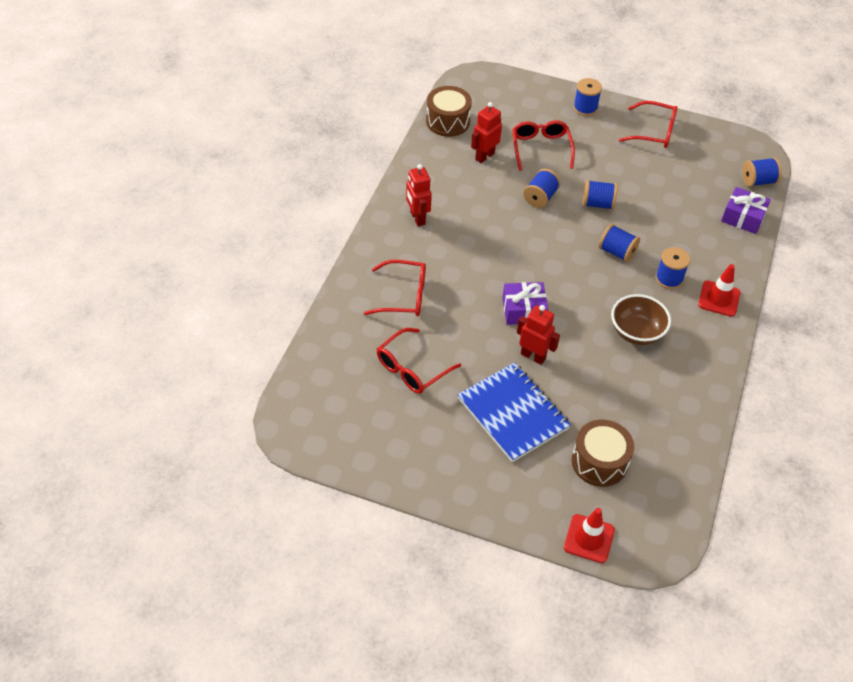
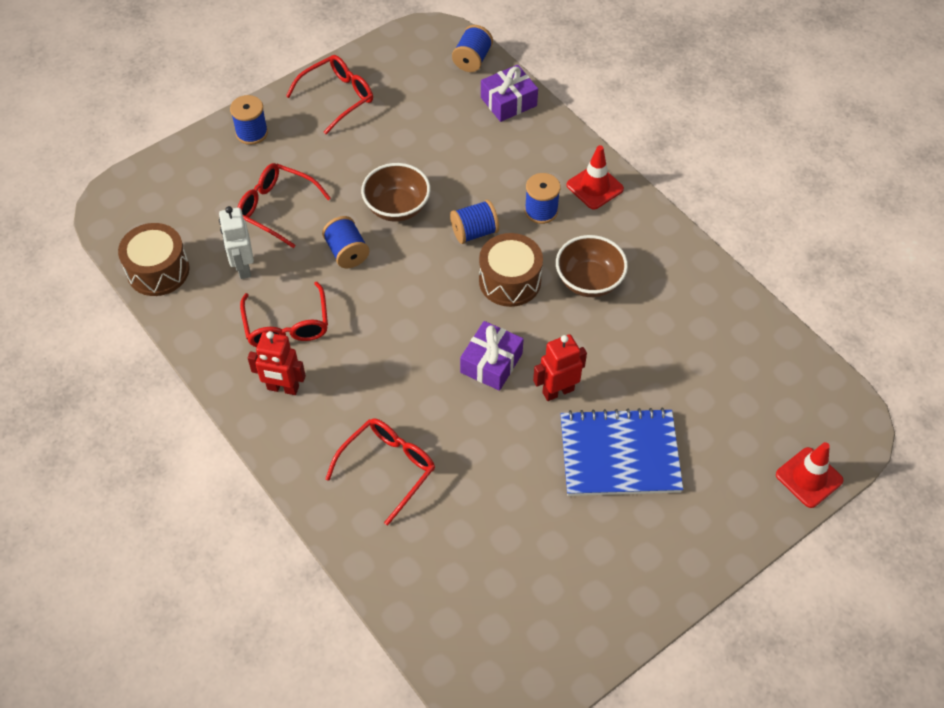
camera: 55 degrees left, 5 degrees up
(412, 368) = (497, 519): red glasses -> red glasses (287, 326)
(484, 156) = (243, 267): red robot -> white robot
(597, 204) = (397, 207): blue spool -> brown bowl
(599, 462) = (725, 412): brown drum -> brown drum (510, 281)

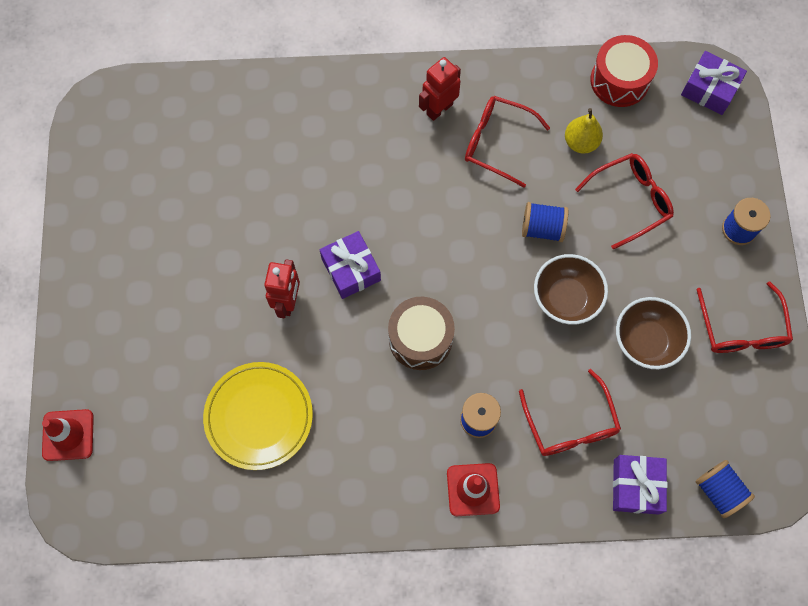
camera: 125 degrees right, 15 degrees up
(126, 206) = (709, 89): none -> purple gift
(158, 270) = (619, 80): brown drum -> red drum
(243, 267) = (580, 142): white robot -> yellow pear
(388, 468) = (316, 140): red glasses -> red glasses (570, 424)
(474, 232) = (493, 345): blue spool -> none
(589, 281) = (373, 404): brown bowl -> brown bowl (646, 341)
(619, 454) = (200, 307): blue notebook -> none
(667, 350) = (259, 416): none -> yellow plate

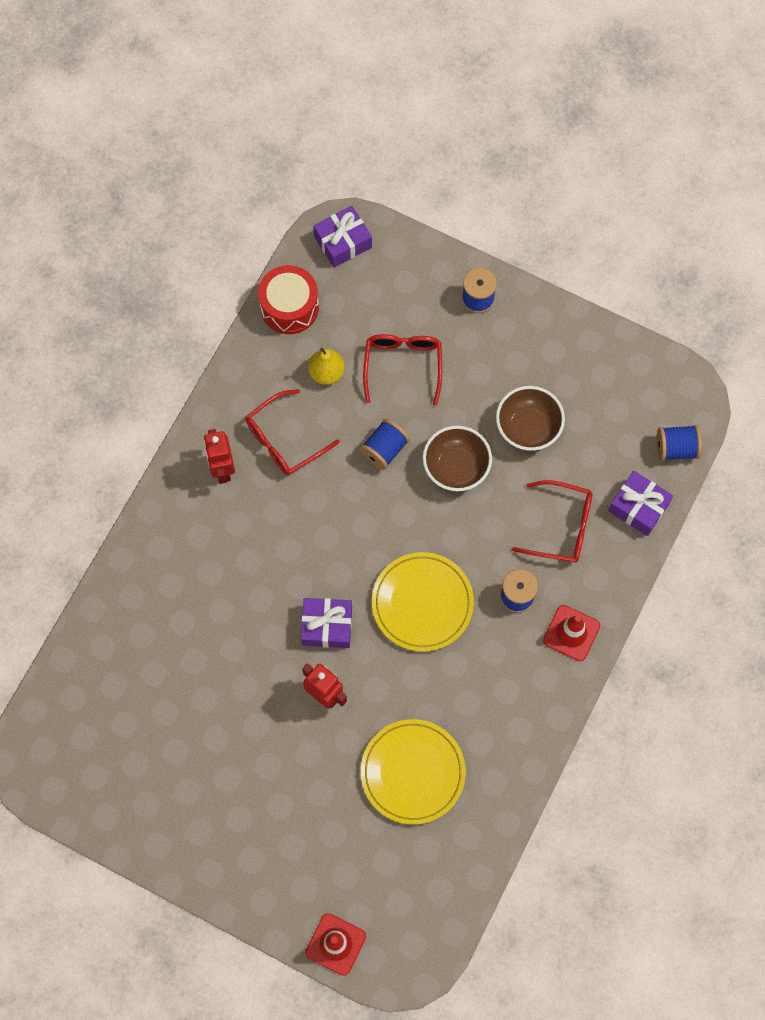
camera: 60 degrees left, 0 degrees up
(420, 339) = (422, 603): brown drum -> yellow plate
(741, 329) = (560, 350): red glasses -> none

